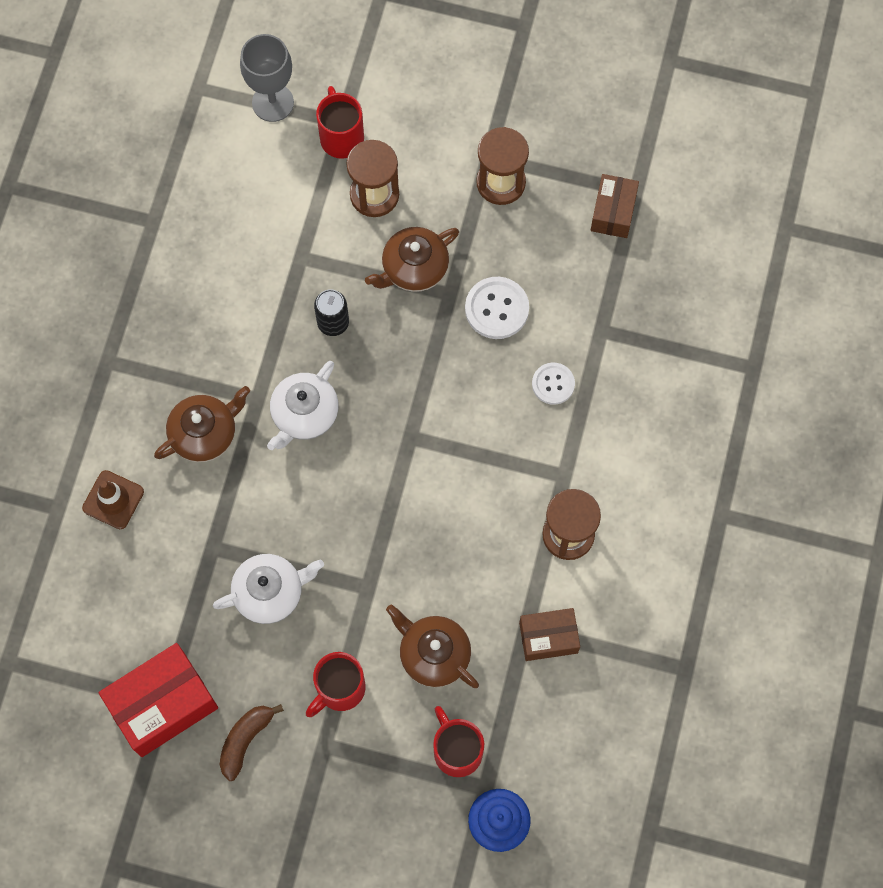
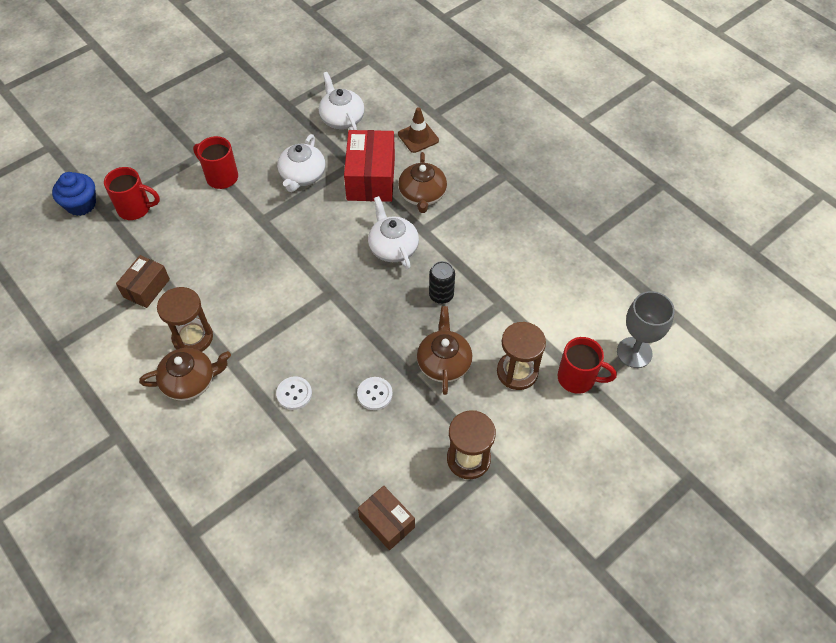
camera: 125 degrees right, 15 degrees down
(142, 616) = (342, 118): none -> white teapot
(163, 704) = (288, 104): red box -> red box (371, 178)
(245, 740) = (236, 126): brown banana -> none
(339, 689) = (221, 177): red mug -> red mug turned 45 degrees counterclockwise
(433, 654) = (195, 228): brown teapot -> brown teapot (190, 381)
(496, 309) = (374, 394): white button -> white button, size x0.66

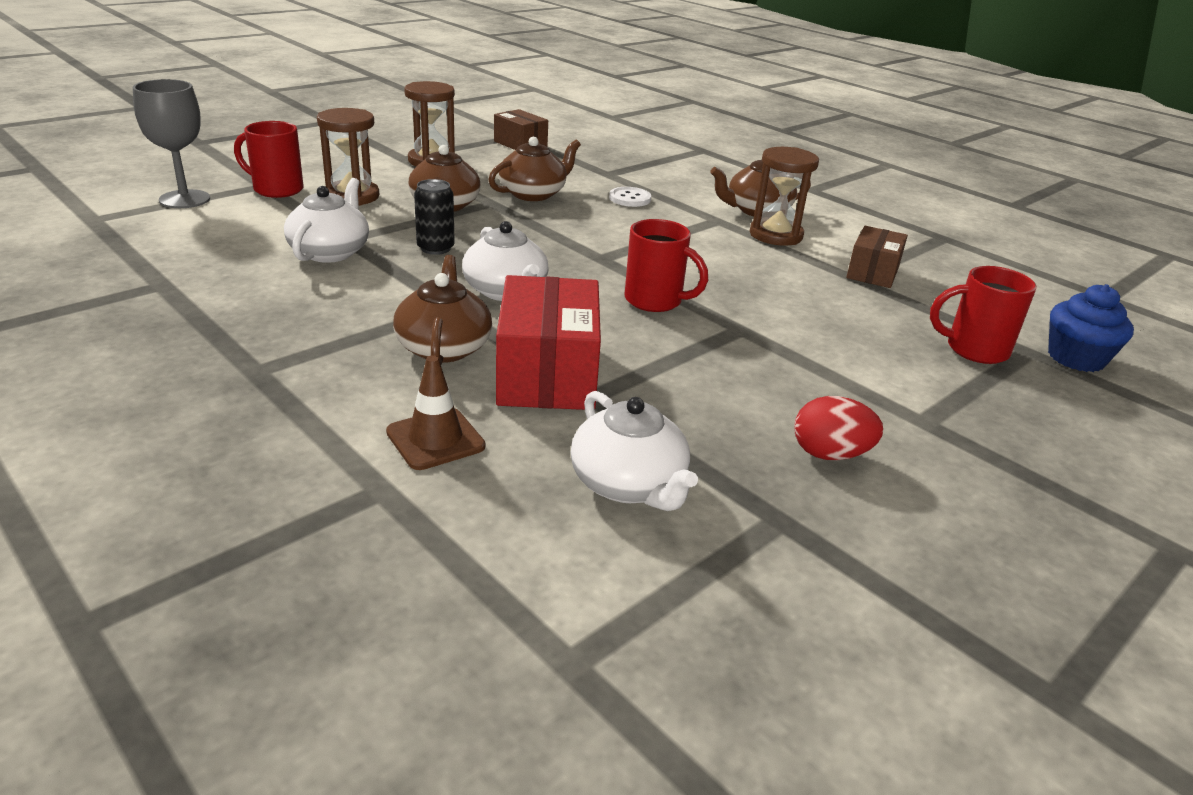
camera: 175 degrees right, 25 degrees down
(221, 177) = (854, 386): red mug -> red mug (655, 301)
(254, 135) = (830, 454): none -> red egg
(302, 176) = (690, 382): white teapot -> white teapot (330, 252)
(374, 394) = (533, 194): white button -> brown teapot

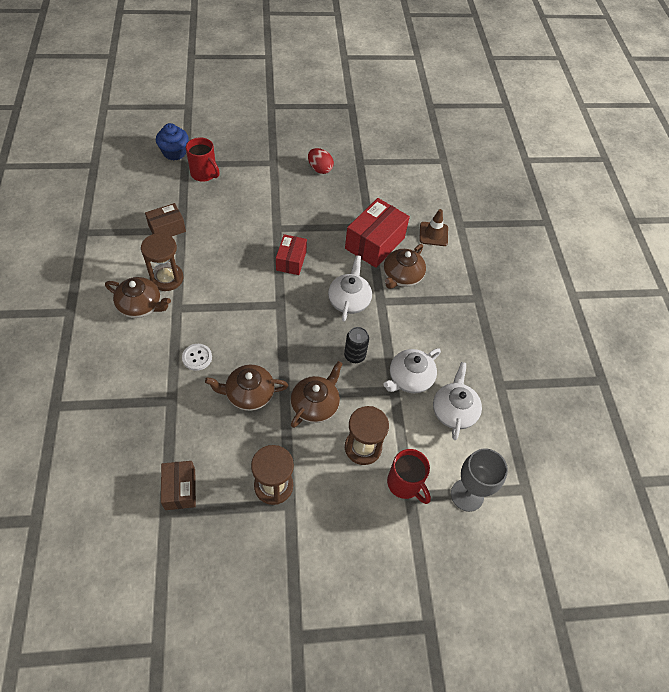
camera: 145 degrees left, 25 degrees up
(629, 484) = (389, 190): white teapot -> white teapot (454, 411)
(655, 301) = (291, 261): red mug -> red box

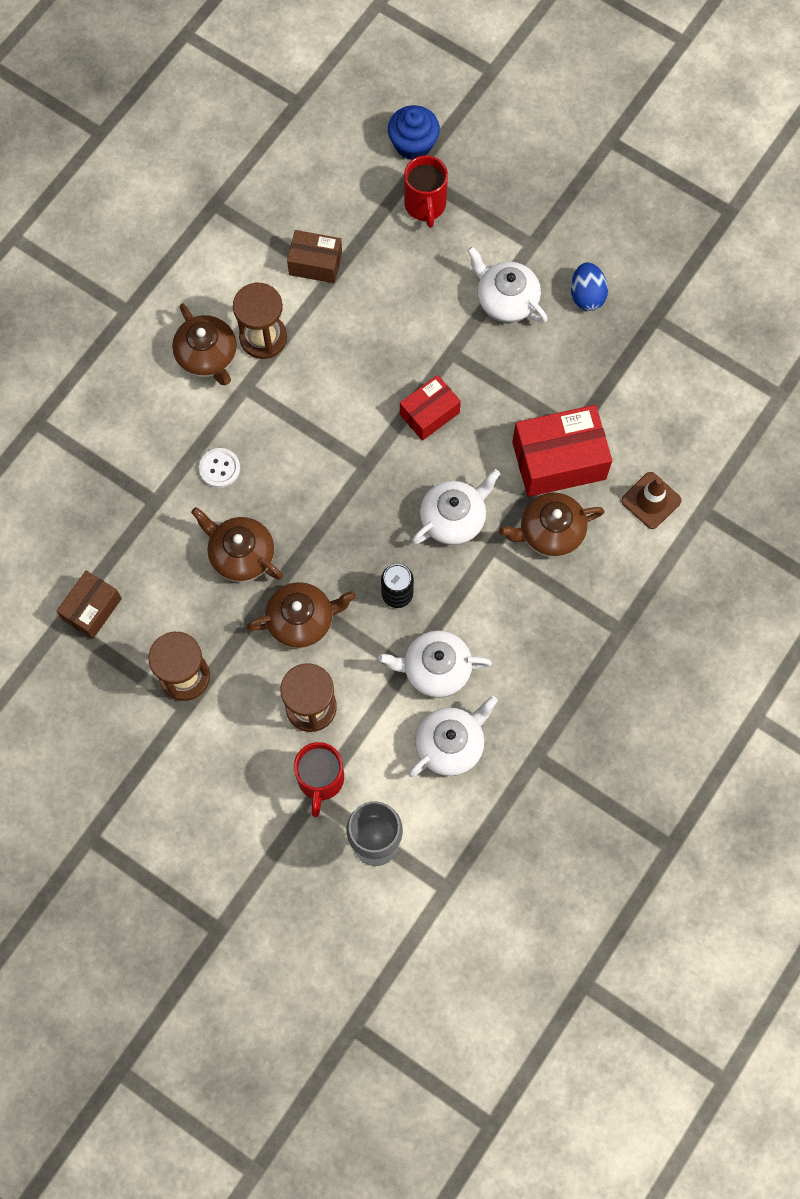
camera: 45 degrees right, 15 degrees up
(283, 191) = (506, 300): none -> white teapot
(320, 169) = (587, 295): red egg -> blue egg

